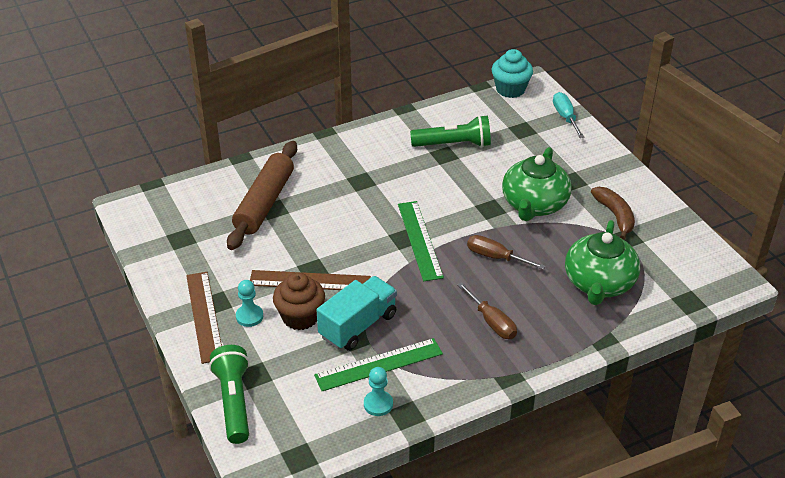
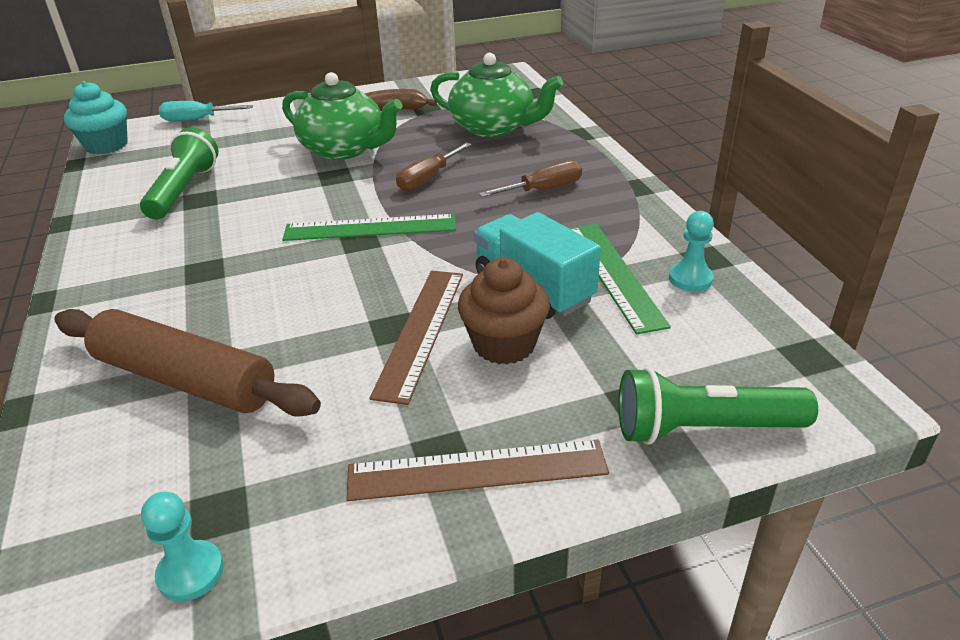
camera: 80 degrees left, 5 degrees down
(249, 316) = (491, 405): turquoise pawn -> turquoise pawn (190, 572)

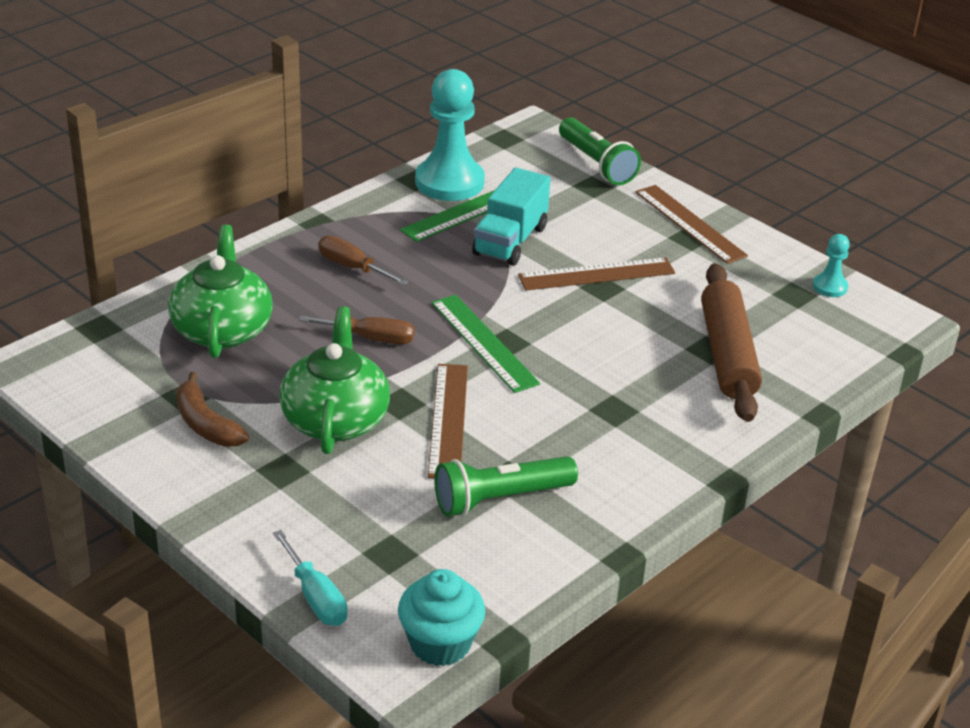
camera: 120 degrees left, 0 degrees up
(291, 189) = (448, 420): none -> brown ruler
(504, 344) = (581, 239): brown cupcake -> none
(690, 279) = (449, 182): turquoise pawn -> turquoise pawn, size x2.16

